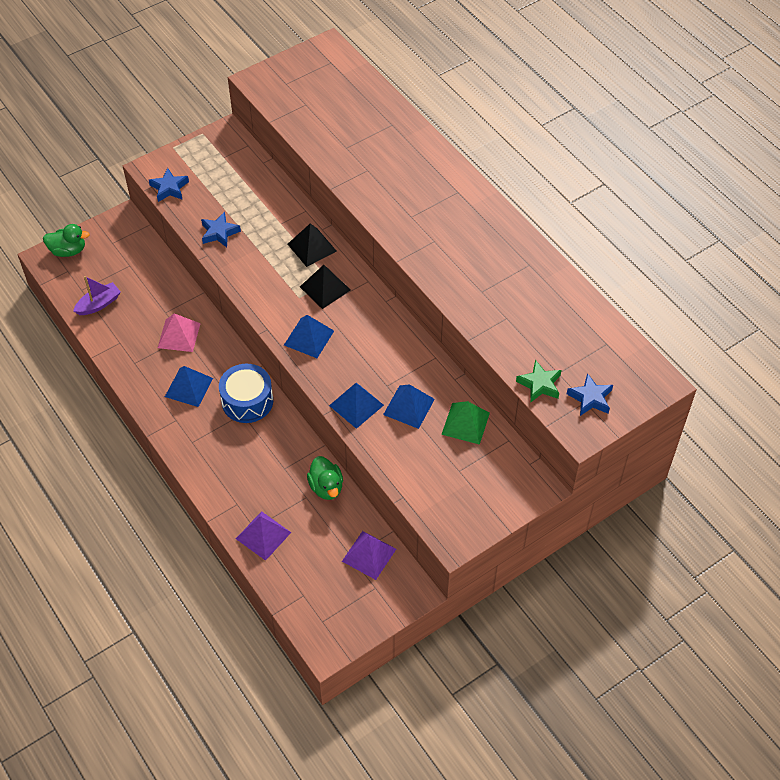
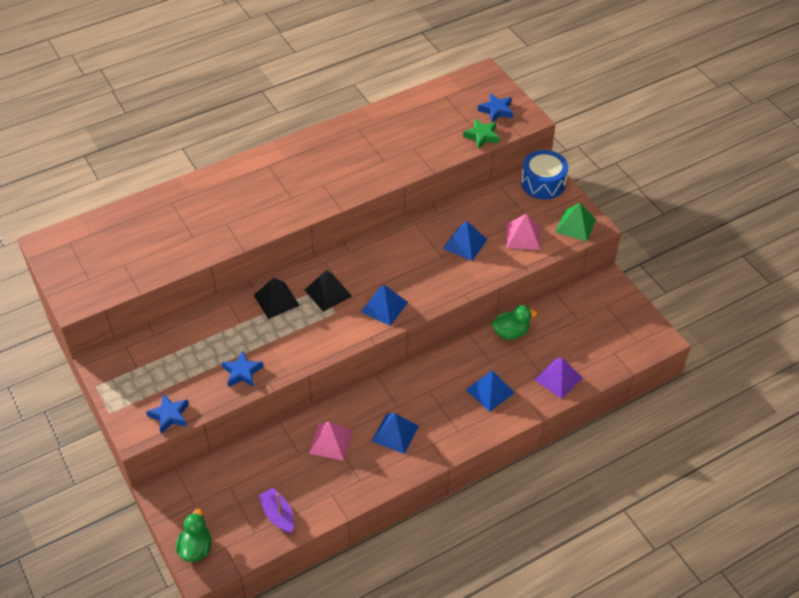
camera: 85 degrees left, 5 degrees down
(247, 401) = (416, 386): blue drum -> blue drum (543, 183)
(356, 405) = (461, 278): blue pyramid -> blue pyramid (490, 391)
(369, 555) = (576, 307): purple pyramid -> none
(427, 465) = (523, 236): none -> pink pyramid
(465, 423) = (484, 210): green pyramid -> green pyramid (575, 225)

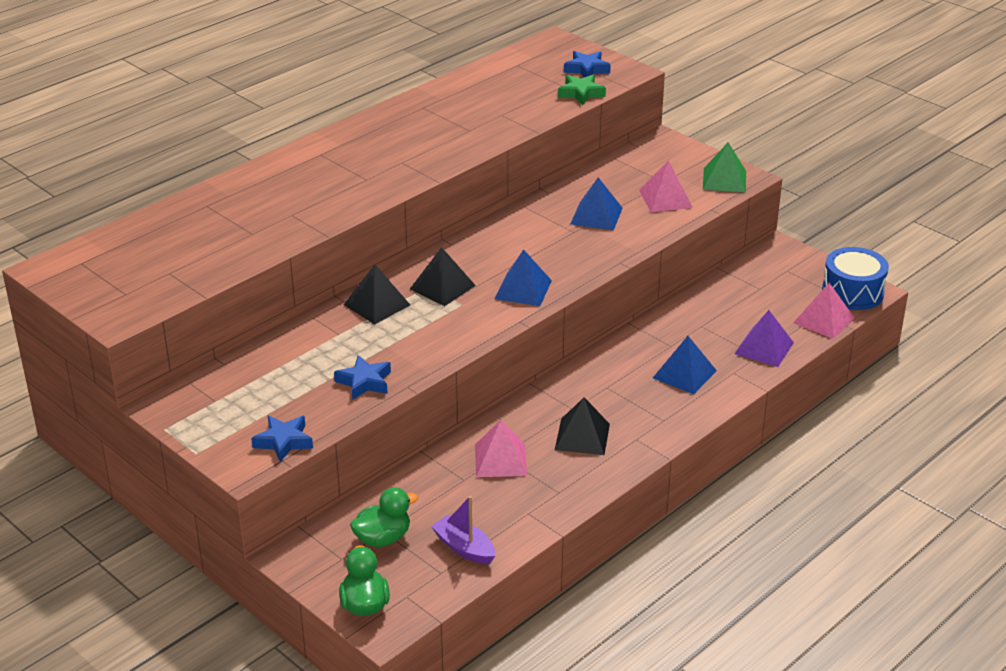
camera: 15 degrees left, 15 degrees down
(395, 433) = (582, 436): blue pyramid -> black pyramid
(511, 332) = (682, 314): green duck -> green duck (383, 538)
(543, 183) = (664, 148): blue drum -> blue drum (852, 292)
(613, 361) = (823, 320): none -> pink pyramid

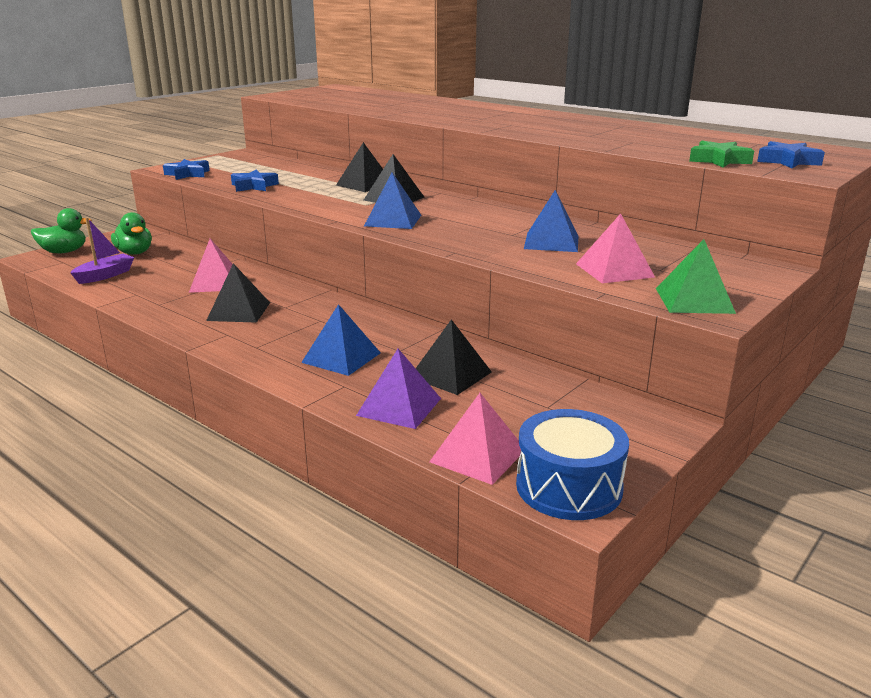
camera: 85 degrees right, 10 degrees down
(713, 323) = (450, 374): none -> black pyramid

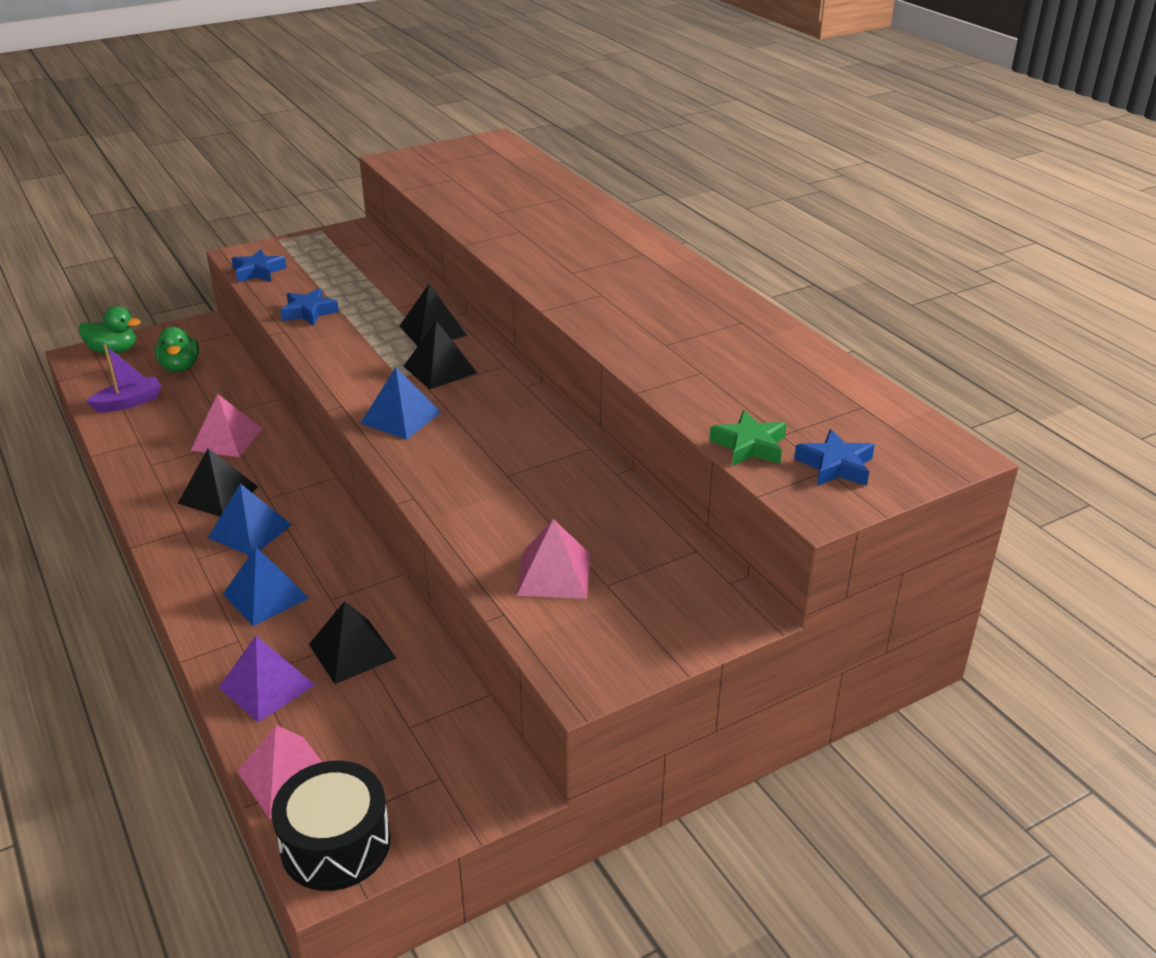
camera: 20 degrees right, 10 degrees up
(551, 242) = (537, 501): blue pyramid -> blue pyramid (250, 531)
(569, 487) = (336, 843): blue drum -> black drum
(694, 300) = (585, 653): green pyramid -> none

